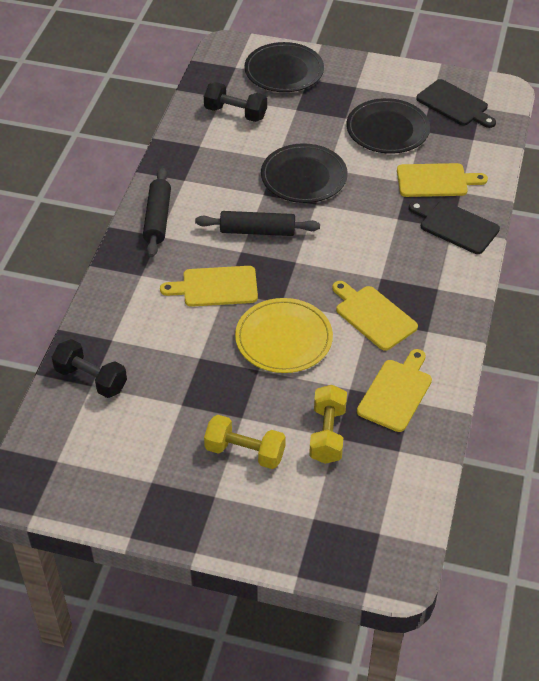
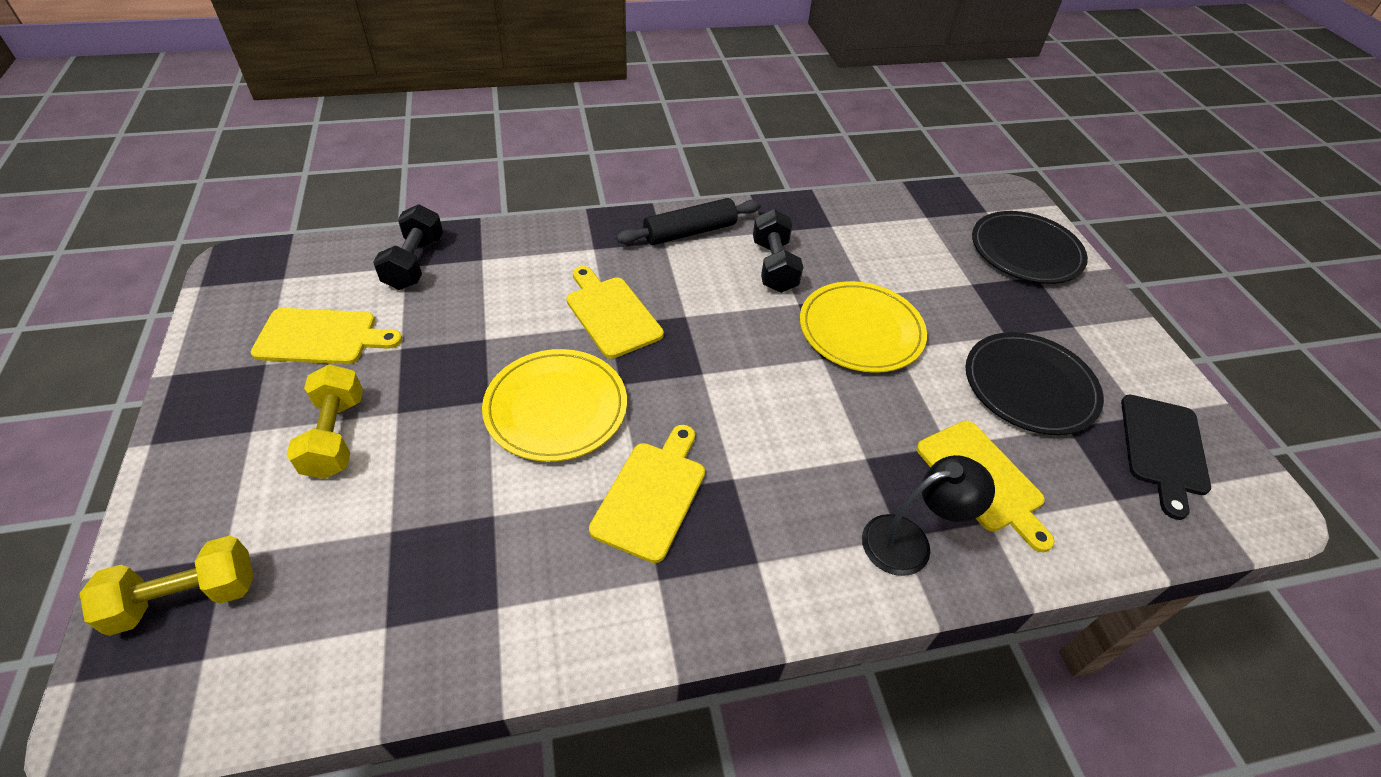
camera: 60 degrees right, 0 degrees up
(235, 113) = (912, 235): black dumbbell -> black dumbbell (774, 266)
(257, 231) = (731, 319): black rolling pin -> none
(304, 176) = (861, 330): black plate -> yellow plate
(327, 434) = (393, 518): yellow dumbbell -> yellow dumbbell (186, 597)
(396, 393) = (508, 580): yellow cutting board -> yellow cutting board (321, 337)
(456, 226) = (909, 541): black cutting board -> black lamp

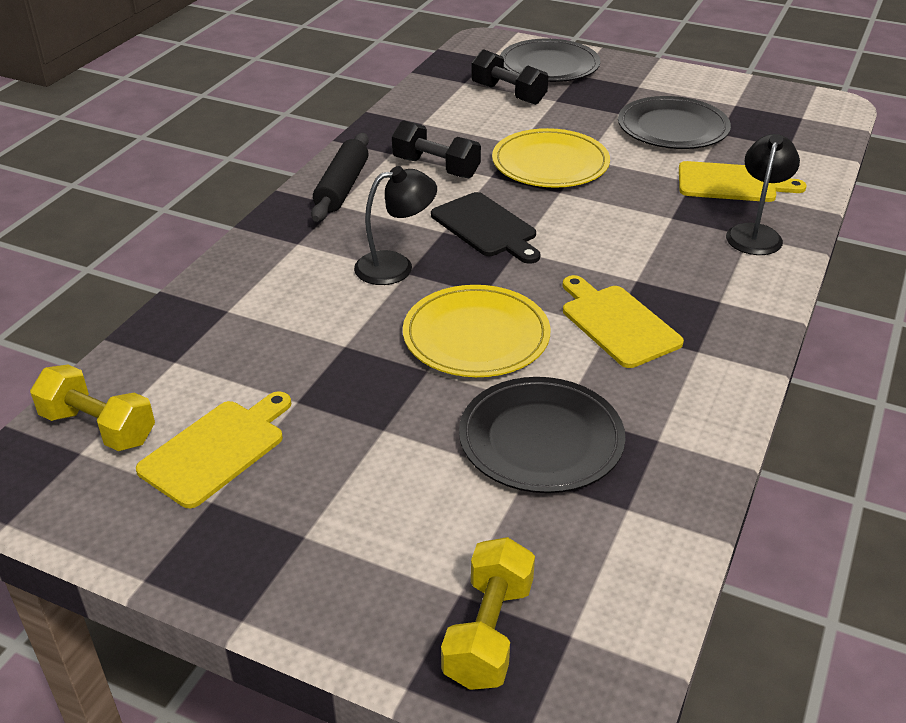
camera: 50 degrees left, 10 degrees down
(335, 436) = (373, 478): yellow dumbbell -> yellow dumbbell (98, 428)
(414, 263) = (177, 354): black dumbbell -> black dumbbell (508, 94)
(444, 518) = (541, 439): none -> black plate
(611, 314) = (396, 266): yellow cutting board -> black lamp
(1163, 449) = (766, 112): black cutting board -> black cutting board (486, 227)

